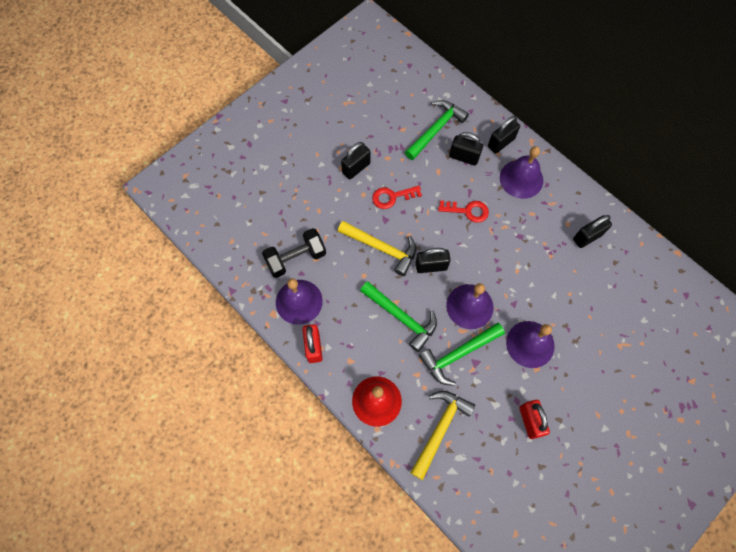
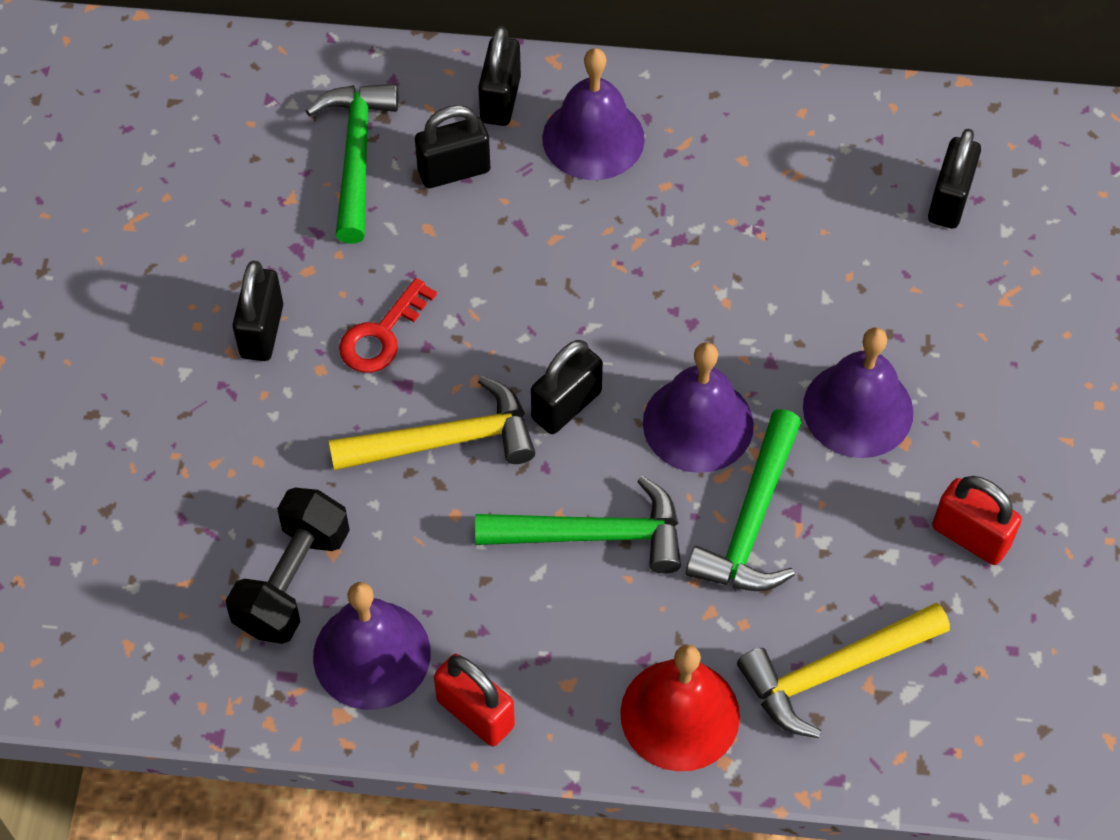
camera: 40 degrees left, 10 degrees down
(440, 429) = (833, 671): yellow hammer -> yellow hammer turned 105 degrees counterclockwise
(467, 211) = (546, 261): red key -> none
(587, 237) = (795, 159): black padlock -> black padlock (949, 201)

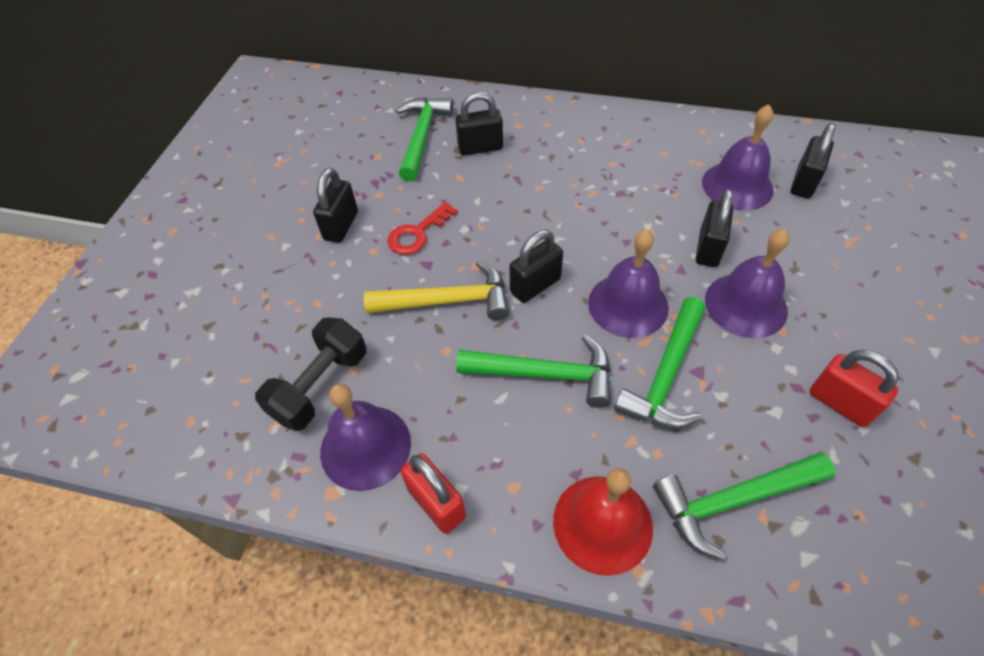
camera: 10 degrees right, 5 degrees down
(500, 100) = (514, 114): black padlock -> black padlock (708, 249)
(593, 138) = (569, 136): purple bell -> purple bell (737, 185)
(833, 671) = (732, 501): yellow hammer -> green hammer

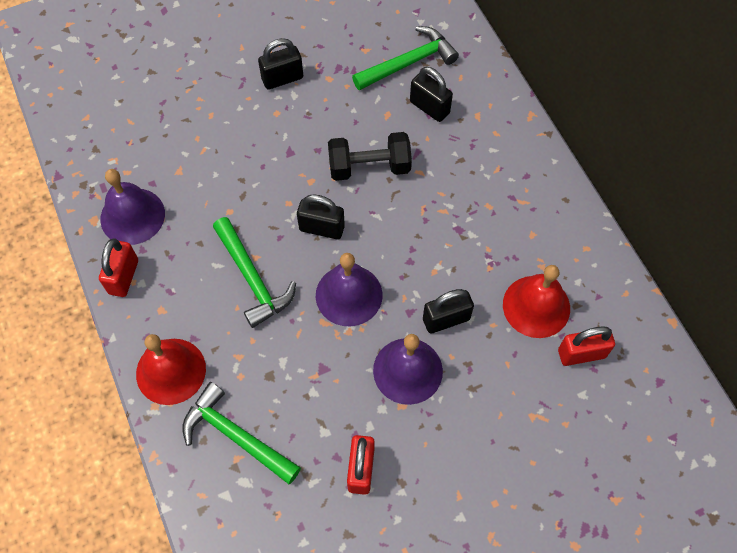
camera: 50 degrees right, 10 degrees up
(320, 386) = (154, 163): black dumbbell -> black dumbbell (369, 167)
(417, 233) = (312, 127): red key -> none
(448, 301) = (268, 186): yellow hammer -> none
(666, 375) = (304, 350): green hammer -> none
(737, 185) = (536, 306): purple bell -> red bell
(803, 183) = (581, 354): black padlock -> red padlock

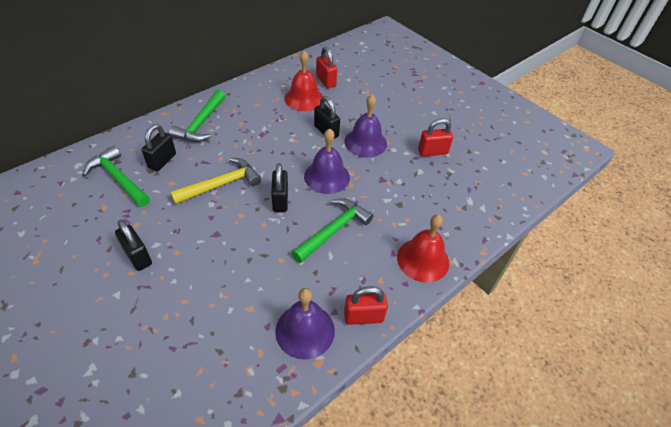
camera: 110 degrees left, 15 degrees down
(236, 435) = (446, 211): green hammer -> green hammer (201, 124)
(369, 167) = (221, 184): black dumbbell -> yellow hammer

